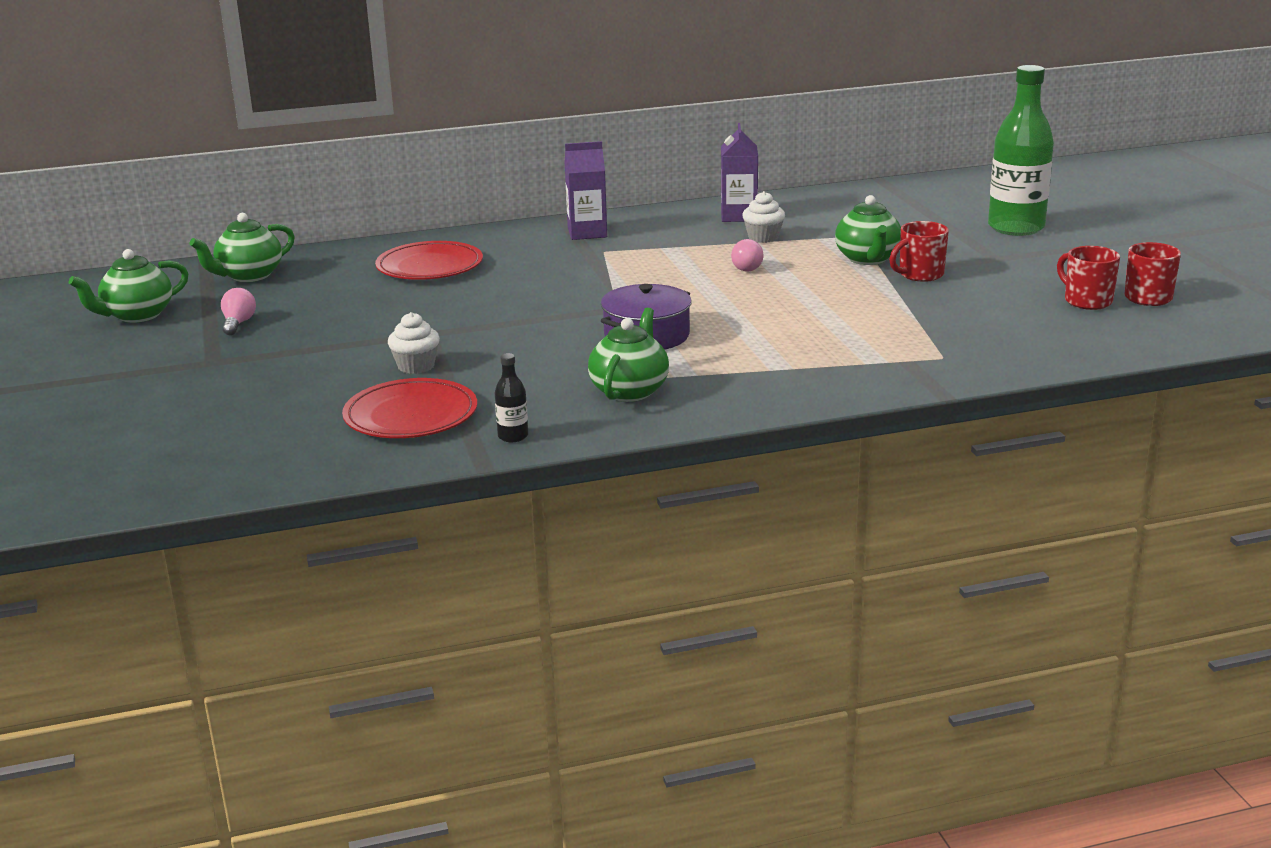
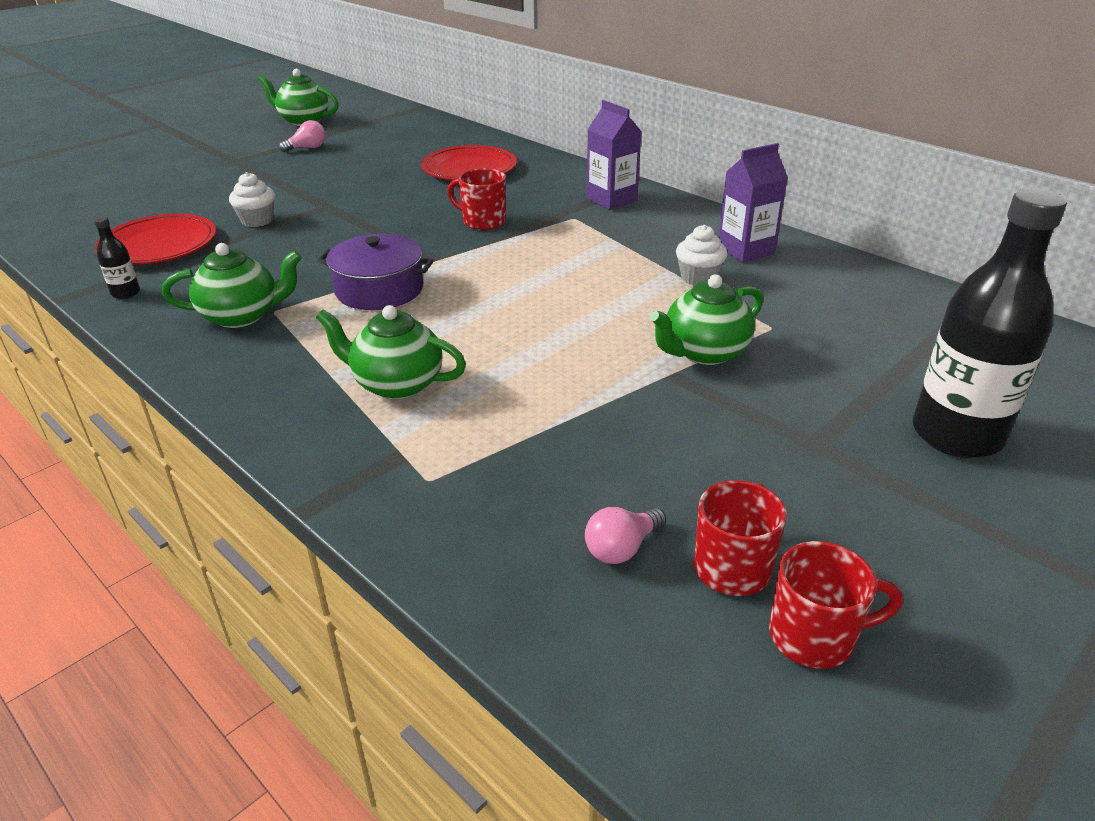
camera: 60 degrees right, 10 degrees up
(249, 276) = (398, 126): green teapot -> green teapot (397, 384)
(745, 267) = (601, 290): pink light bulb -> pink light bulb (621, 548)
(919, 275) = (690, 399): red mug -> red mug (482, 221)
(1016, 228) = (956, 435): green bottle -> black bottle

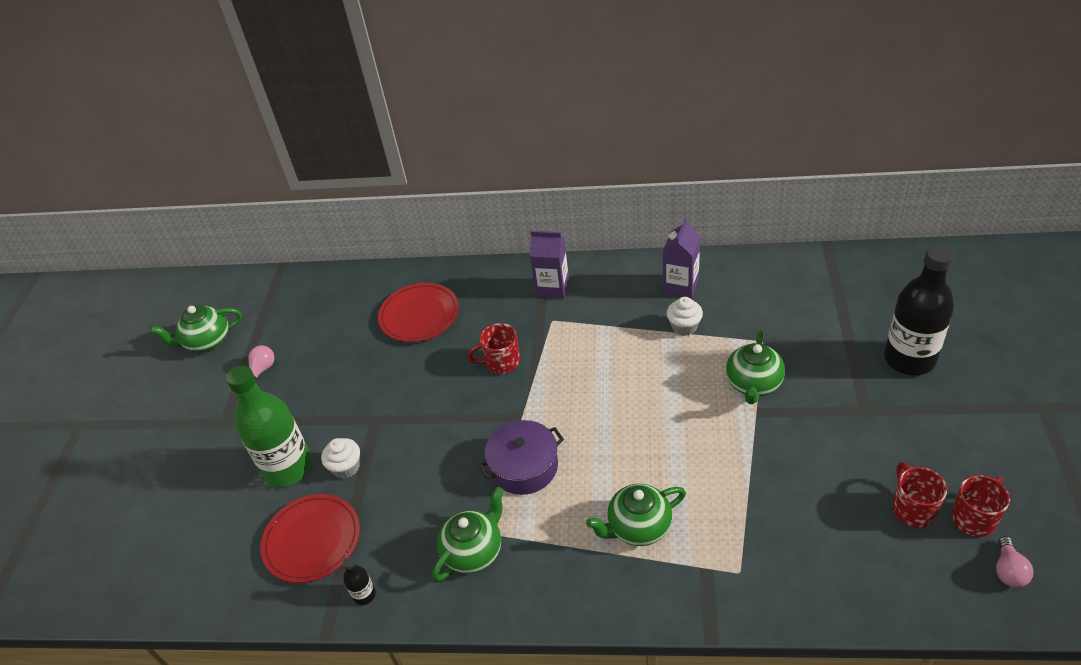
camera: 35 degrees left, 10 degrees up
(223, 201) = (288, 468): none -> green bottle
(621, 548) = (863, 537): pink light bulb -> pink light bulb (1008, 570)

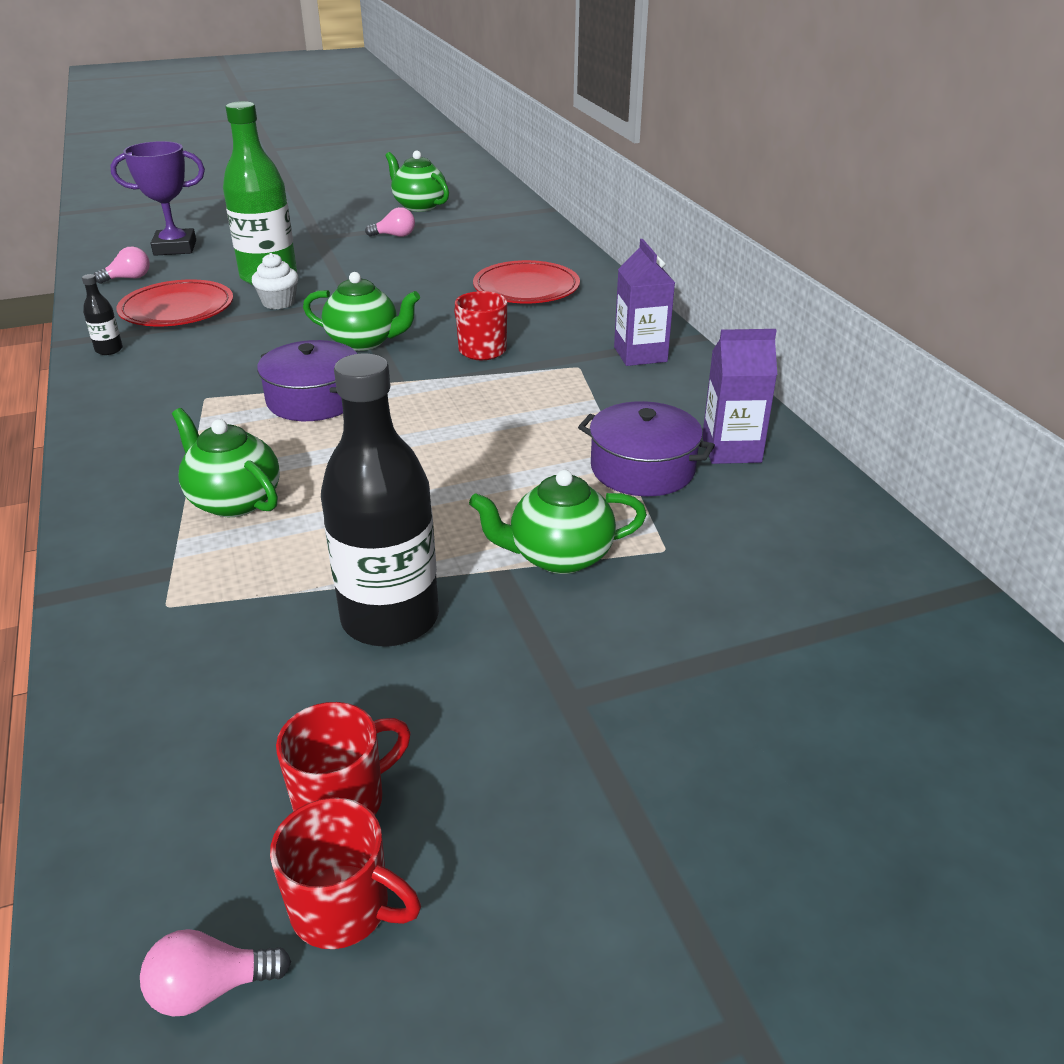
camera: 60 degrees right, 10 degrees down
(165, 533) = (175, 248): none -> purple trophy
(215, 575) = (129, 278): none -> pink light bulb
(474, 551) = (175, 396): green teapot -> green teapot (364, 342)
(684, 326) = (642, 469): white cupcake -> purple pot
(909, 359) = (749, 747): black bottle -> black bottle (390, 618)

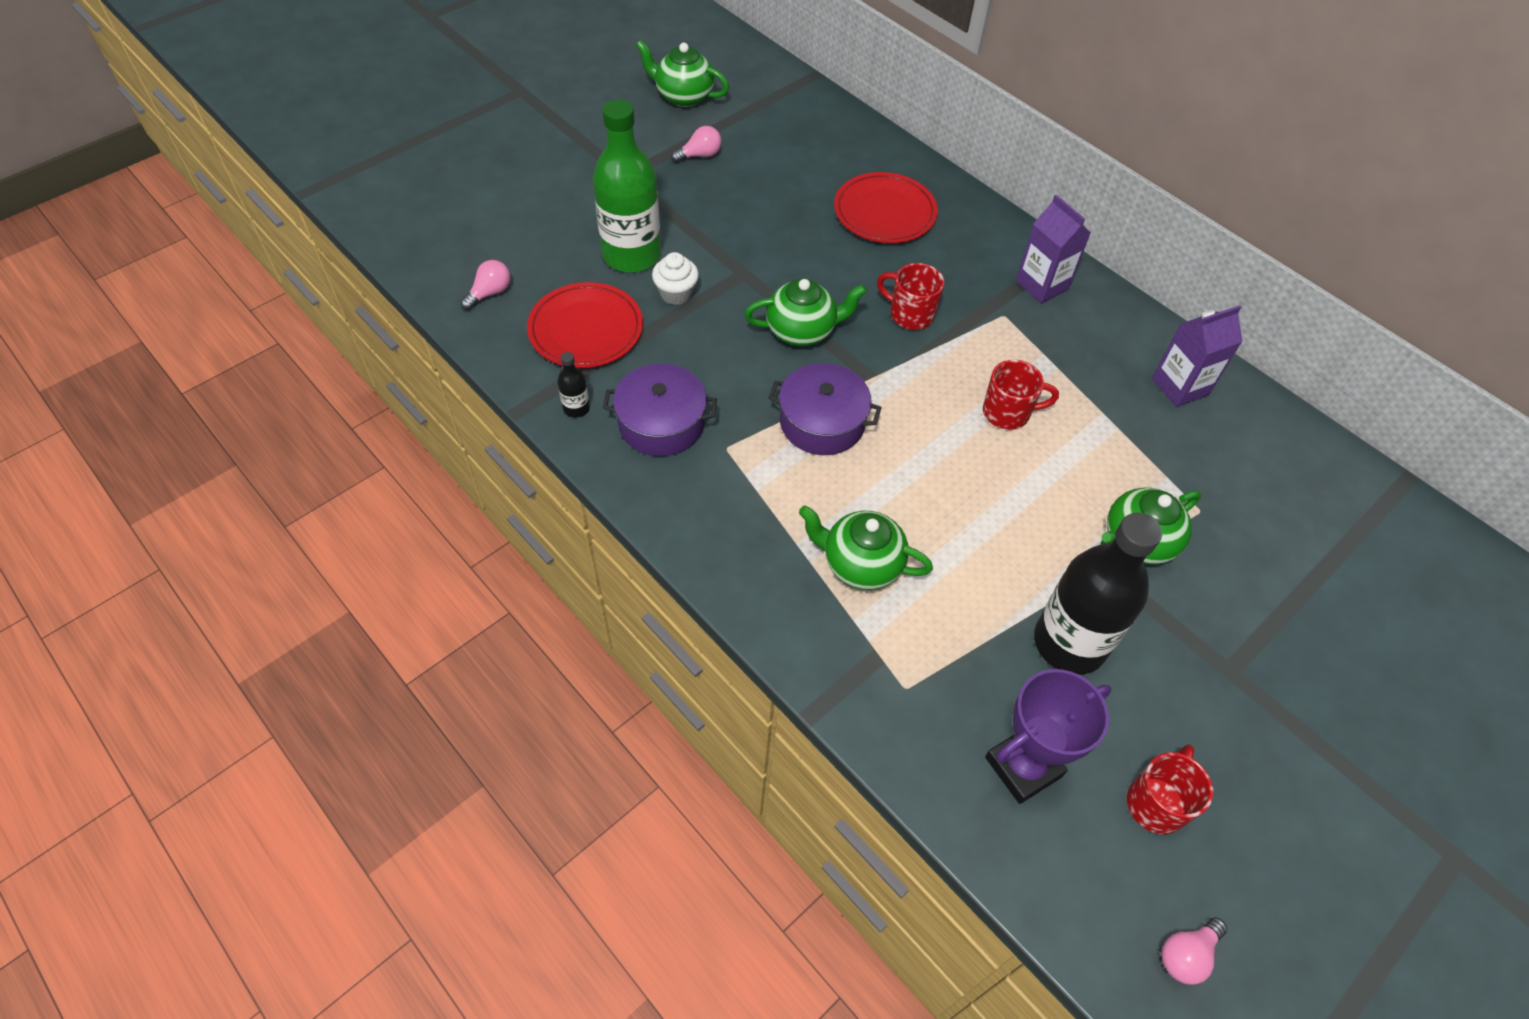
camera: 25 degrees left, 20 degrees up
(175, 248) = (491, 229): purple trophy -> purple trophy (1023, 766)
(343, 908) = (1215, 875): red mug -> red mug (1008, 412)
(642, 469) = (1132, 428): purple pot -> purple pot (661, 423)

